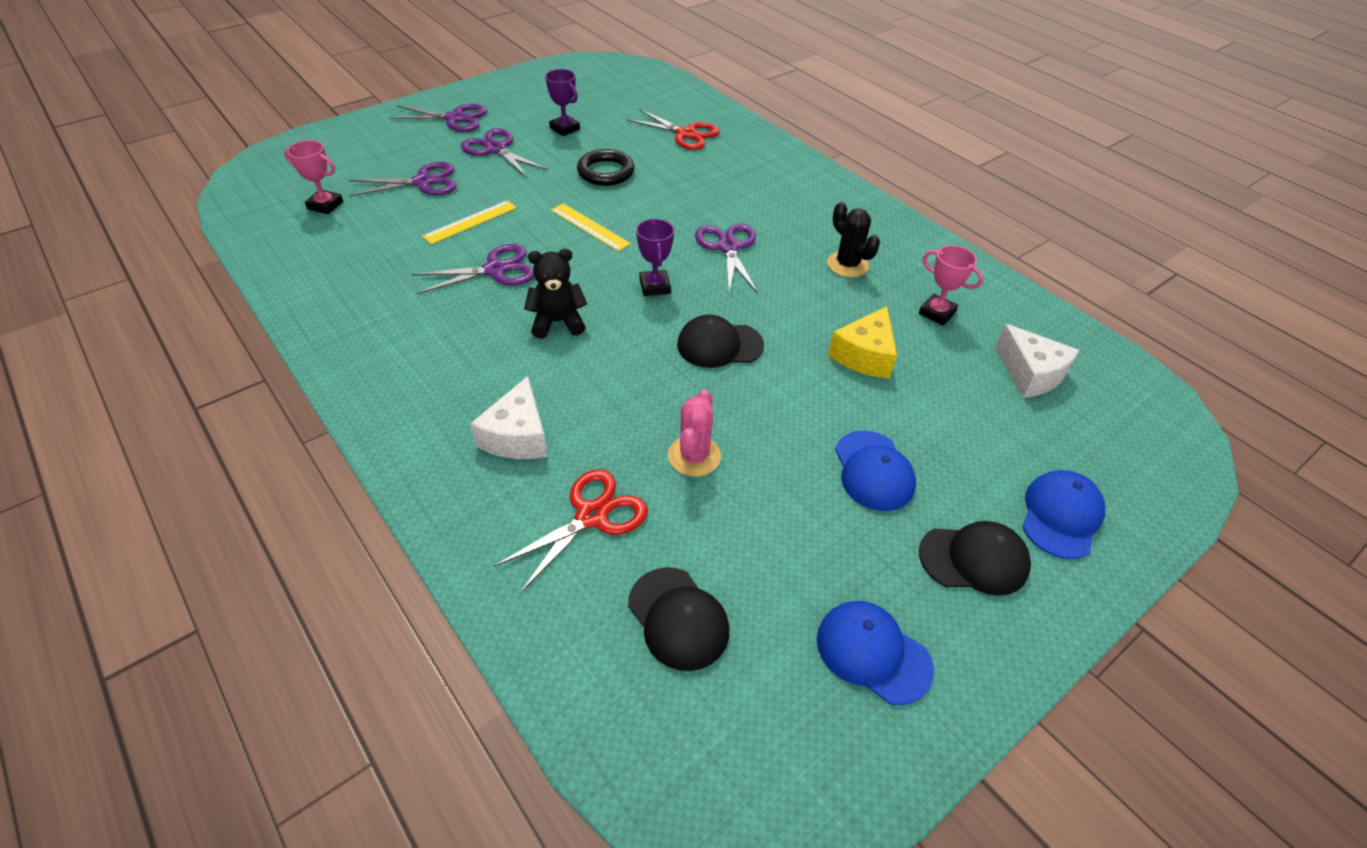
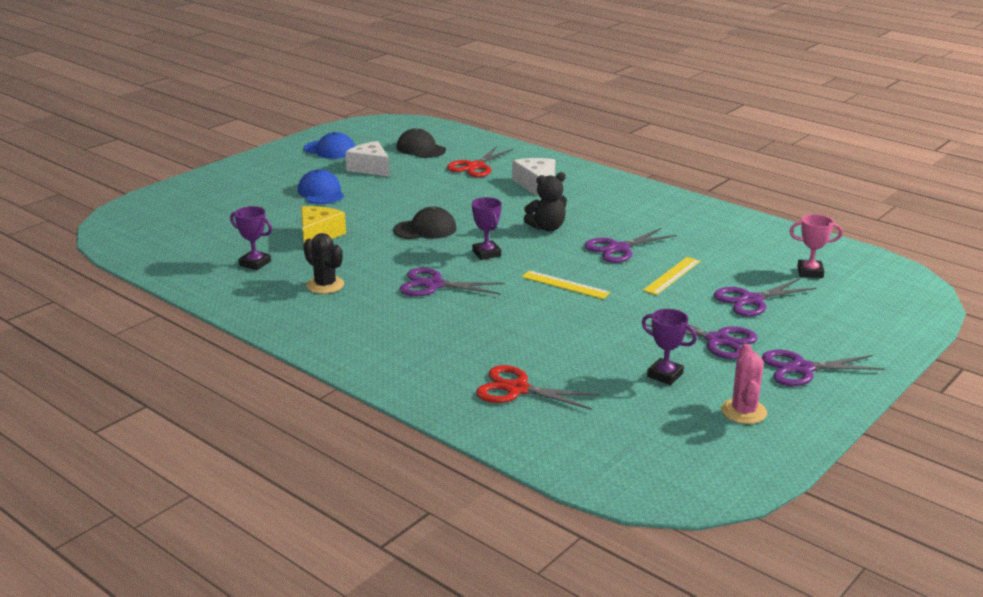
camera: 170 degrees right, 20 degrees down
(606, 172) = (583, 333): black ring -> none
(694, 456) = (428, 187): pink cactus -> pink cactus (744, 411)
(728, 247) = (434, 285): purple scissors -> purple scissors turned 120 degrees clockwise
(937, 313) = (255, 263): pink trophy -> purple trophy
(974, 559) = (272, 173): black cap -> none
(1030, 373) = (197, 239): white cheese -> white cheese (370, 168)
(1061, 516) = (215, 189): blue cap -> none

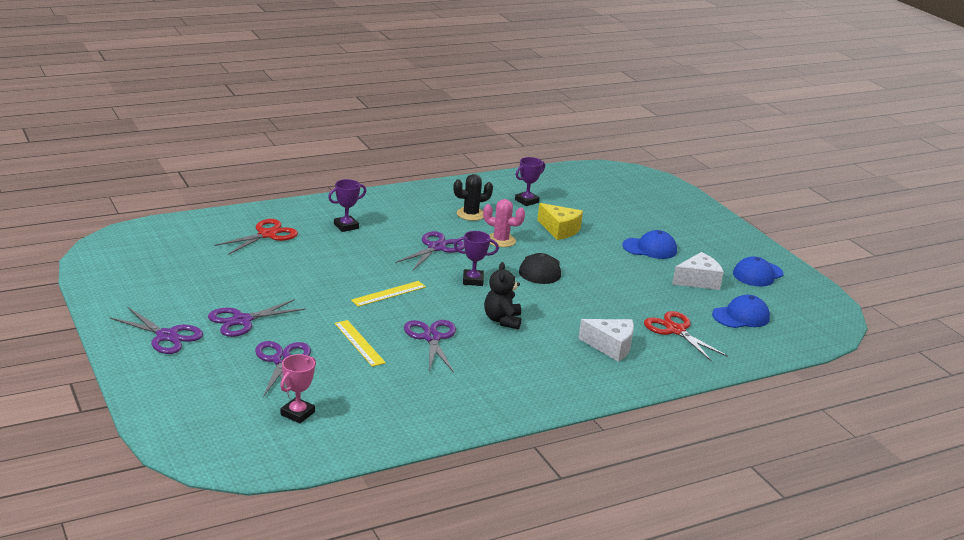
camera: 110 degrees right, 0 degrees up
(420, 149) = (741, 316): black cap -> blue cap
(665, 375) = (224, 284): purple trophy -> purple trophy (346, 226)
(744, 411) = (150, 293): pink cactus -> pink cactus (501, 240)
(802, 369) = (166, 336): purple scissors -> purple scissors turned 105 degrees clockwise

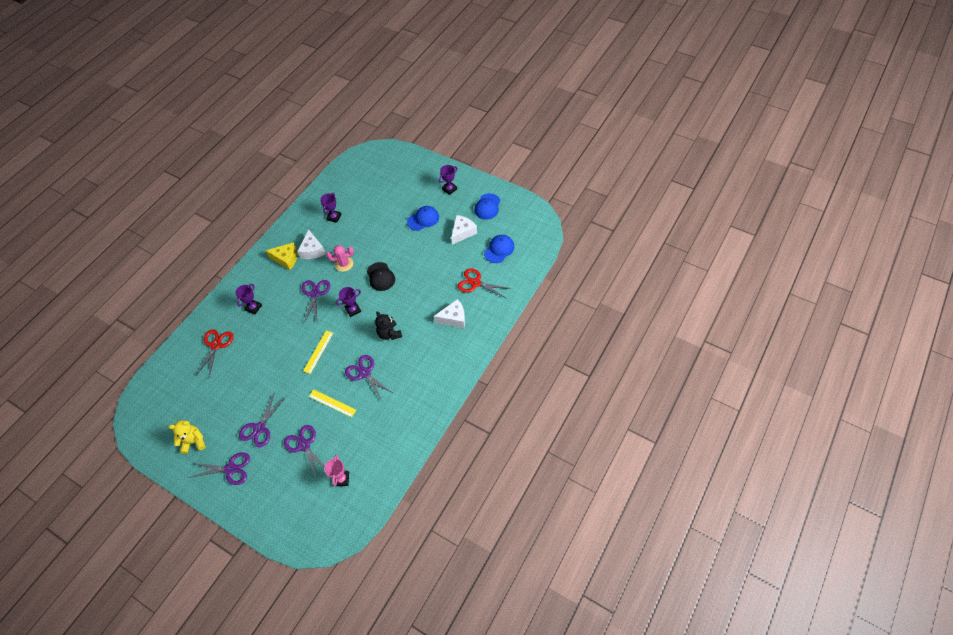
camera: 25 degrees left, 30 degrees up
(150, 294) = (193, 442): none -> yellow teddy bear
(470, 214) = (312, 250): black cactus -> white cheese
(559, 229) = (368, 233): yellow cheese -> yellow cheese (286, 259)
(713, 239) = (449, 189): none -> purple trophy

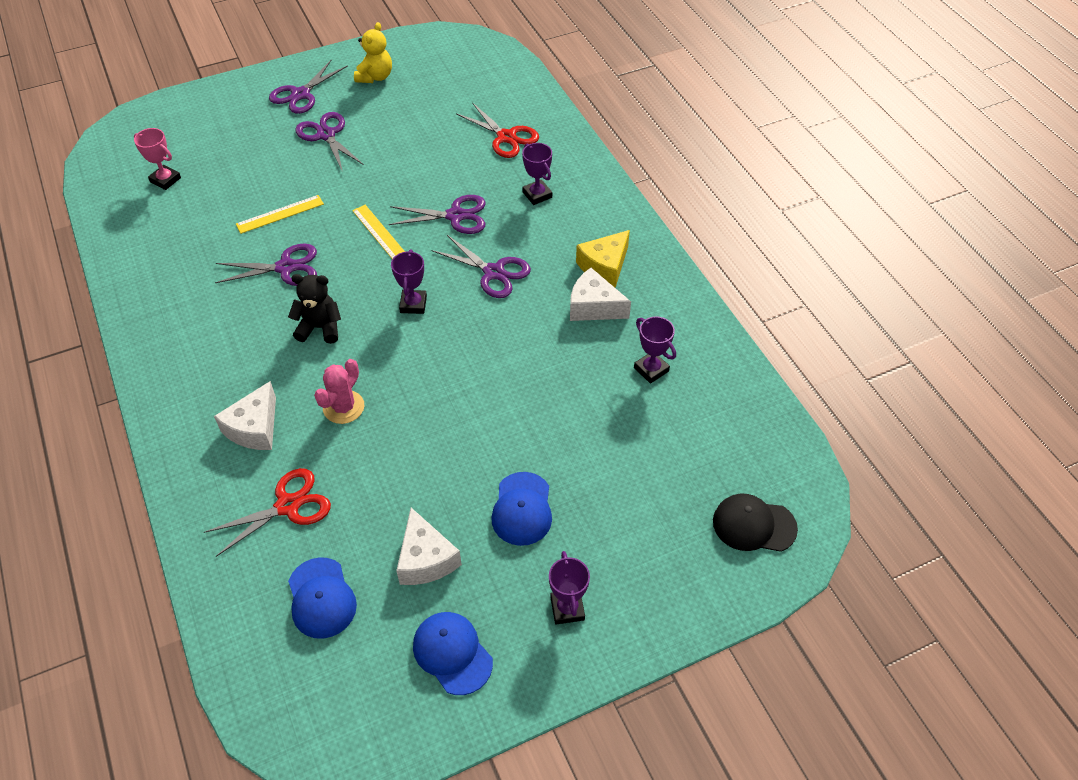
camera: 120 degrees right, 5 degrees down
(304, 445) = (253, 165): purple scissors -> purple scissors (455, 216)
(344, 264) = (522, 335): pink cactus -> pink cactus (343, 407)
(380, 276) = (445, 371): black cap -> black cap (754, 525)

